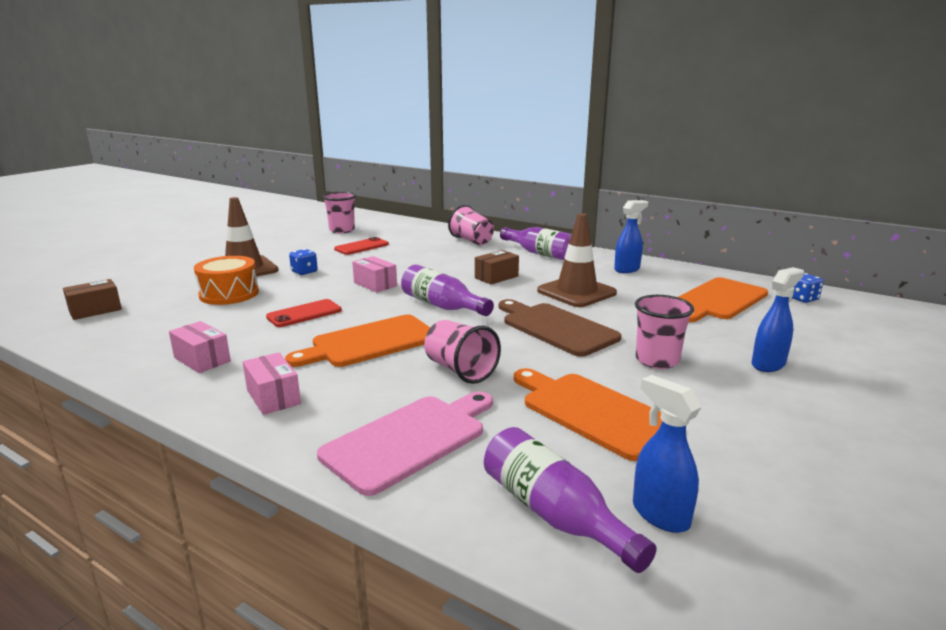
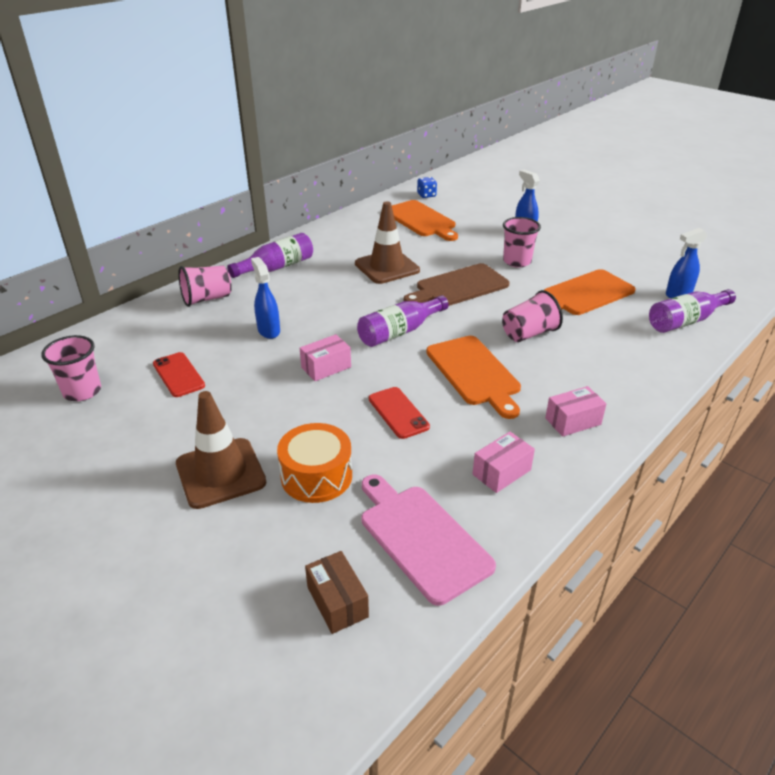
camera: 80 degrees left, 15 degrees up
(304, 272) = (258, 419): blue dice -> none
(410, 439) = (624, 360): pink cutting board -> pink cutting board (421, 537)
(496, 277) = (334, 298): brown box -> none
(627, 269) = (341, 237): blue spray bottle -> blue spray bottle (268, 330)

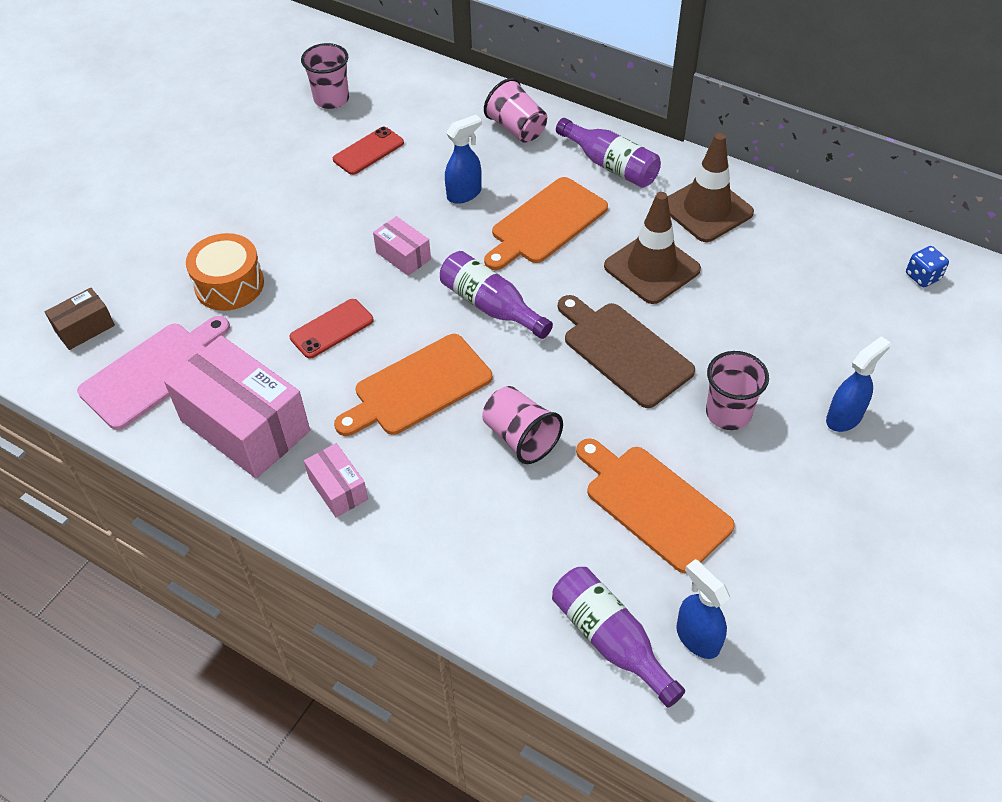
camera: 80 degrees right, 15 degrees up
(220, 473) = (229, 220): brown traffic cone -> brown traffic cone (706, 209)
(421, 220) = (821, 283): orange cutting board -> orange cutting board (545, 224)
(501, 472) = (245, 426): pink box -> pink box, size x2.08

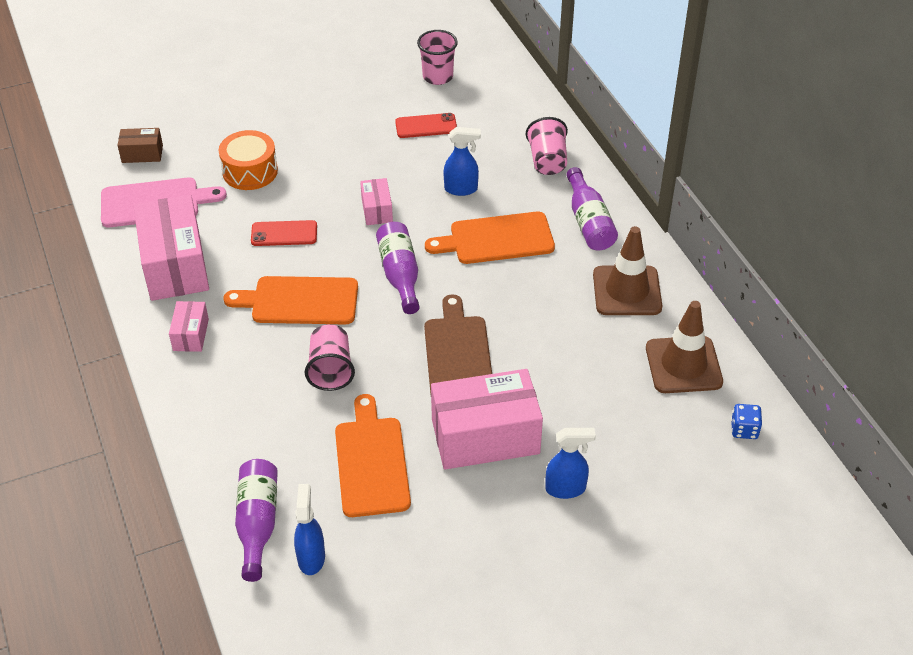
camera: 35 degrees right, 5 degrees down
(652, 268) = (539, 310): brown traffic cone -> brown traffic cone (683, 365)
(728, 413) = (485, 436): pink cup -> pink box

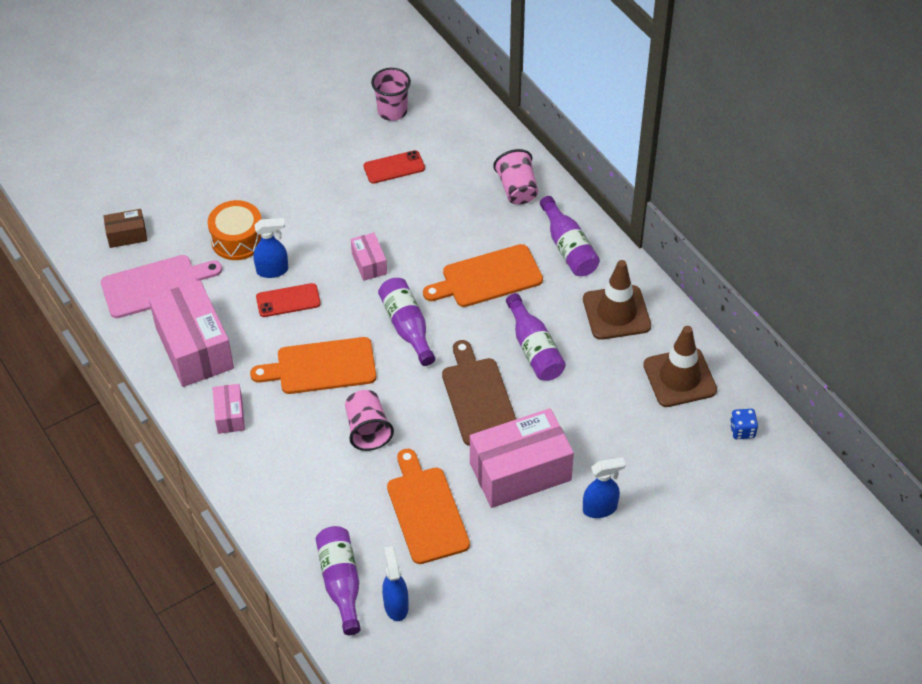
camera: 10 degrees left, 5 degrees up
(461, 189) = (443, 230): blue spray bottle -> blue spray bottle (273, 270)
(530, 314) = (534, 349): none -> purple bottle

